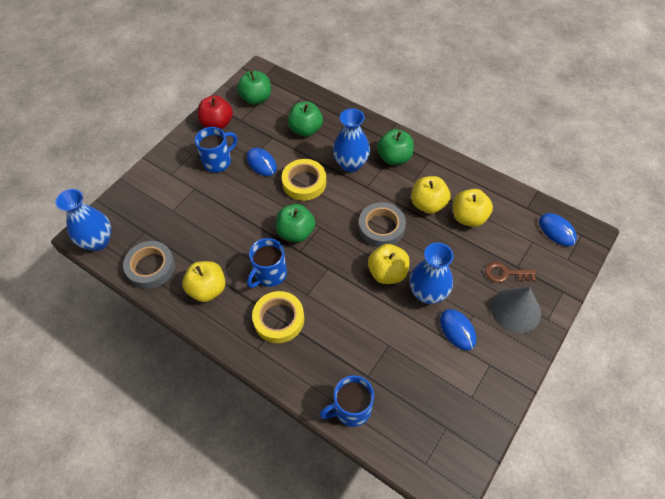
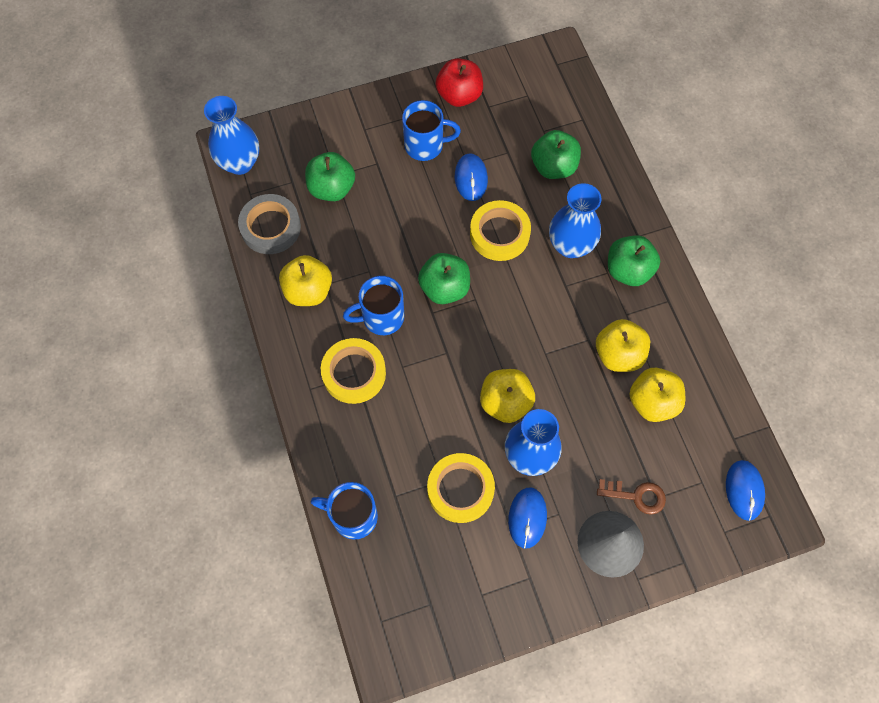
camera: 35 degrees right, 10 degrees up
(256, 98) = (528, 89): green apple -> green apple (332, 188)
(381, 227) = (542, 346): grey tape -> none
(404, 342) = (460, 489): none -> yellow tape
(505, 273) = (636, 496): brown key -> brown key turned 150 degrees clockwise

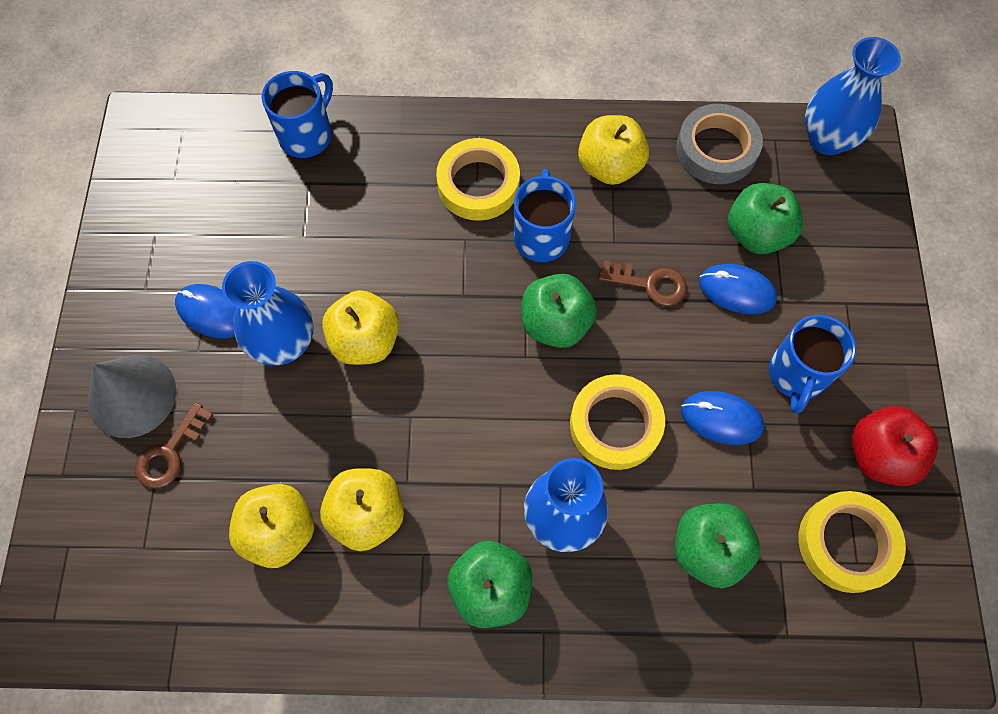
camera: 110 degrees right, 0 degrees up
(393, 241) = (649, 284): none -> brown key
(460, 489) = (282, 252): yellow tape -> yellow tape (846, 543)
(744, 490) = (102, 601): blue mouse -> blue mouse (736, 291)

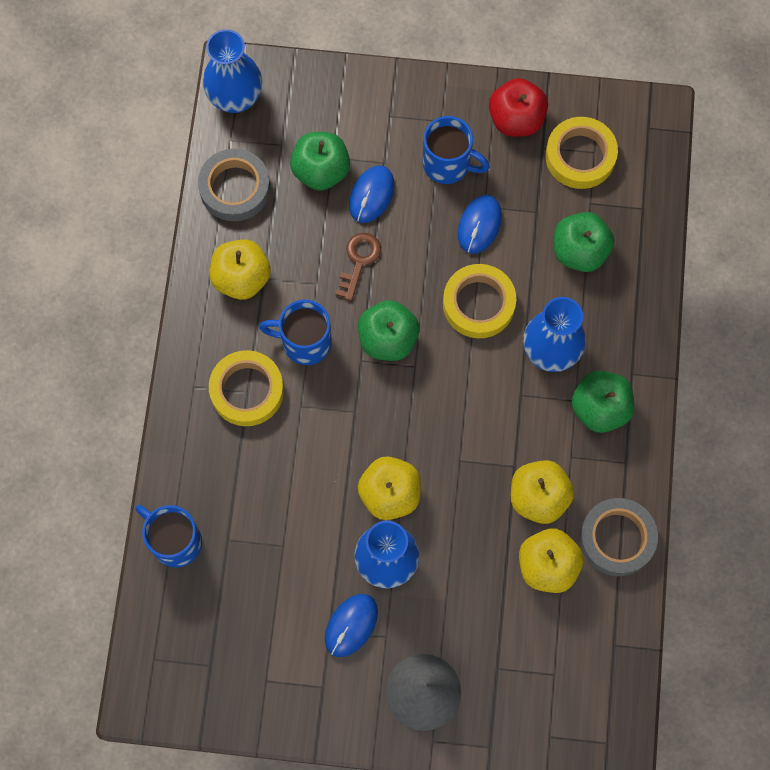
camera: 85 degrees left, 5 degrees up
(170, 452) = (476, 656): brown key -> none
(315, 620) = (617, 538): none -> grey tape

